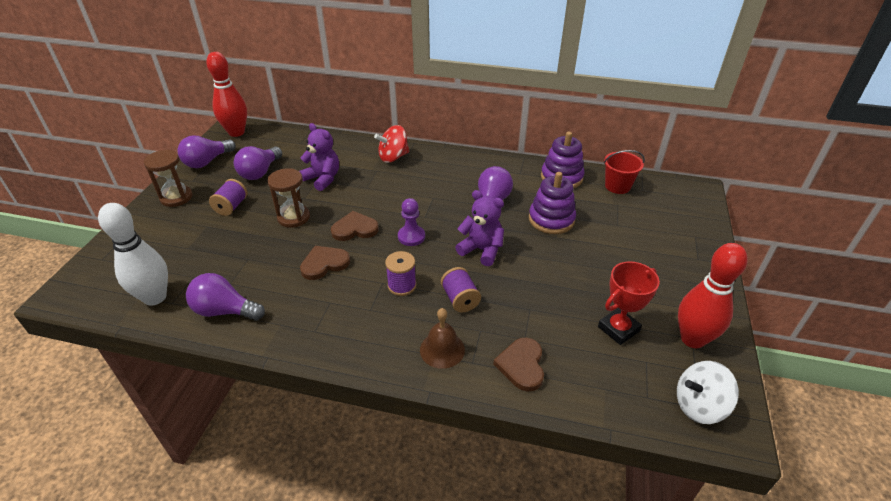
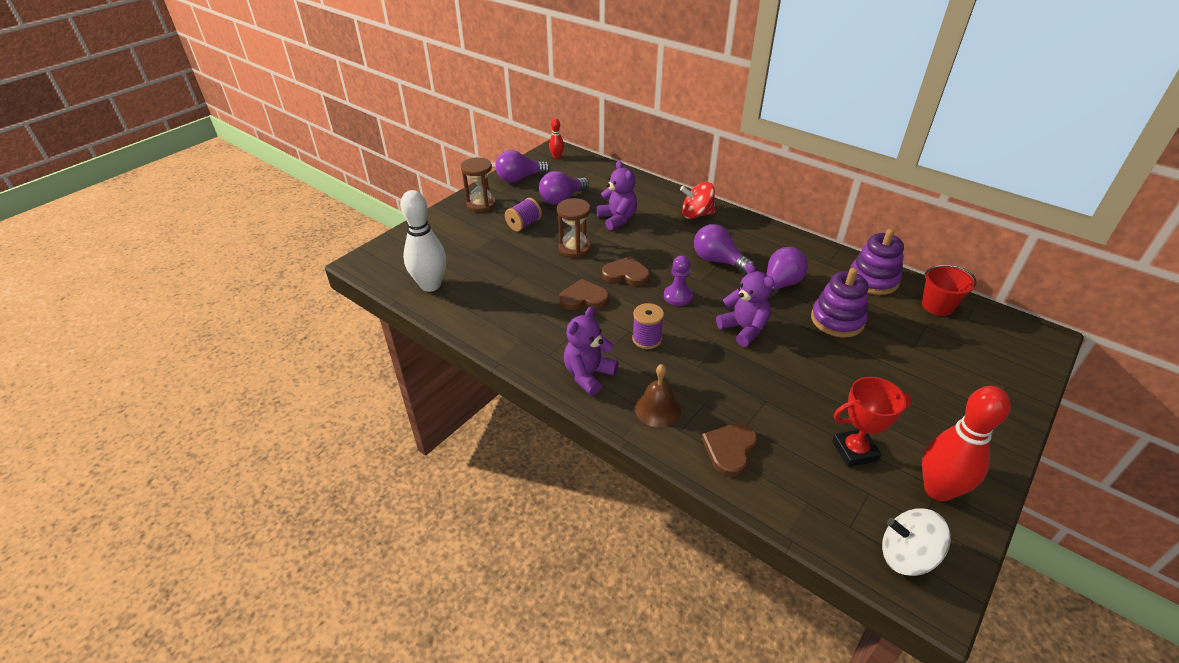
camera: 25 degrees right, 0 degrees up
(225, 311) = (481, 313): purple light bulb -> purple light bulb (718, 261)
(236, 132) = (557, 157): red bowling pin -> red bowling pin, size x0.49
(363, 339) = (588, 375): none -> purple teddy bear
(460, 299) = (698, 369): purple spool -> none

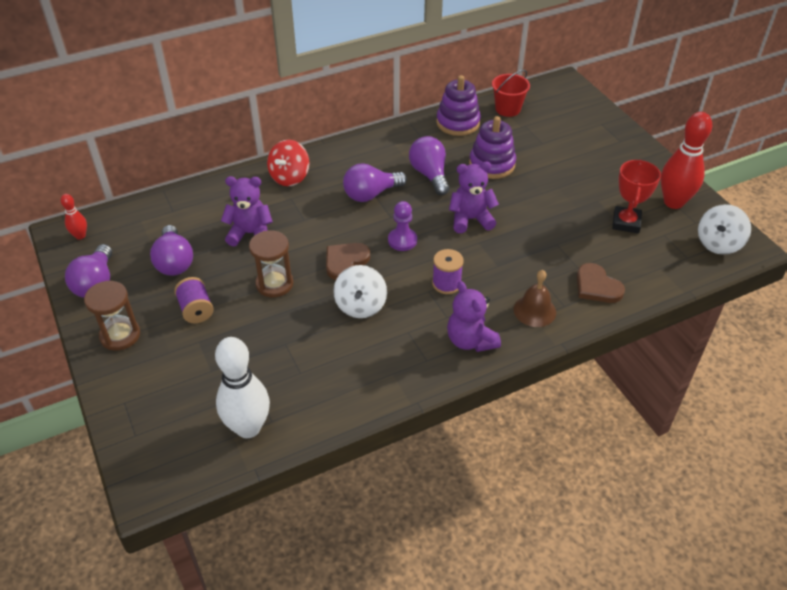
camera: 65 degrees left, 5 degrees up
(583, 298) = (360, 305): brown heart -> white spinning top

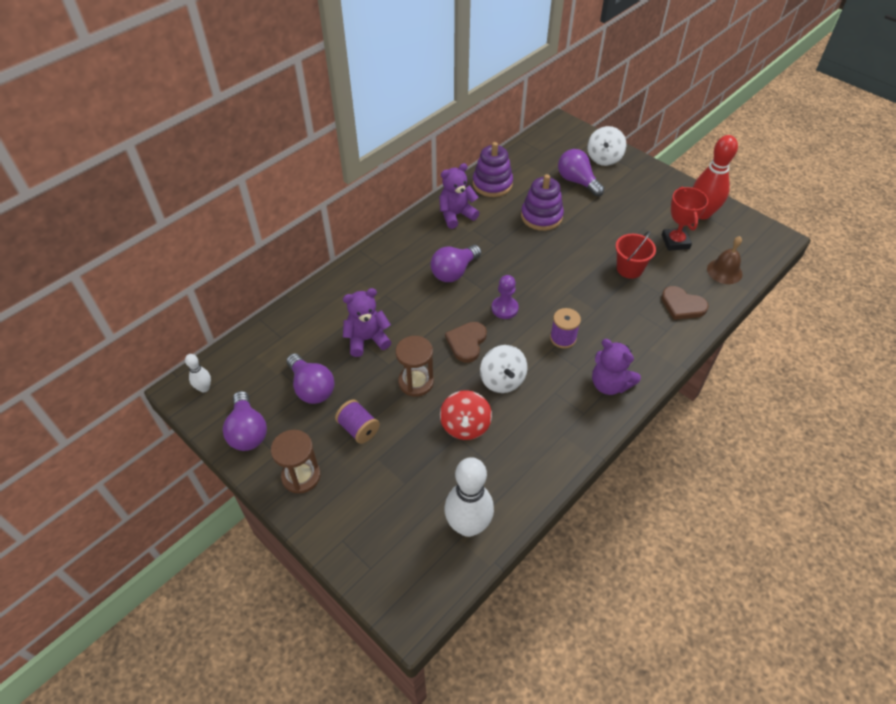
camera: 20 degrees left, 5 degrees up
(80, 236) = (204, 388): red bowling pin -> white bowling pin
(290, 177) = (372, 274): red spinning top -> red spinning top (465, 426)
(430, 174) = (494, 240): purple light bulb -> purple light bulb (577, 181)
(470, 219) = (551, 273): purple teddy bear -> purple teddy bear (456, 215)
(507, 109) = (527, 161): red bucket -> red bucket (629, 269)
(534, 310) = (646, 341): brown bell -> brown bell (724, 271)
(718, 243) = (753, 241): white spinning top -> white spinning top (604, 158)

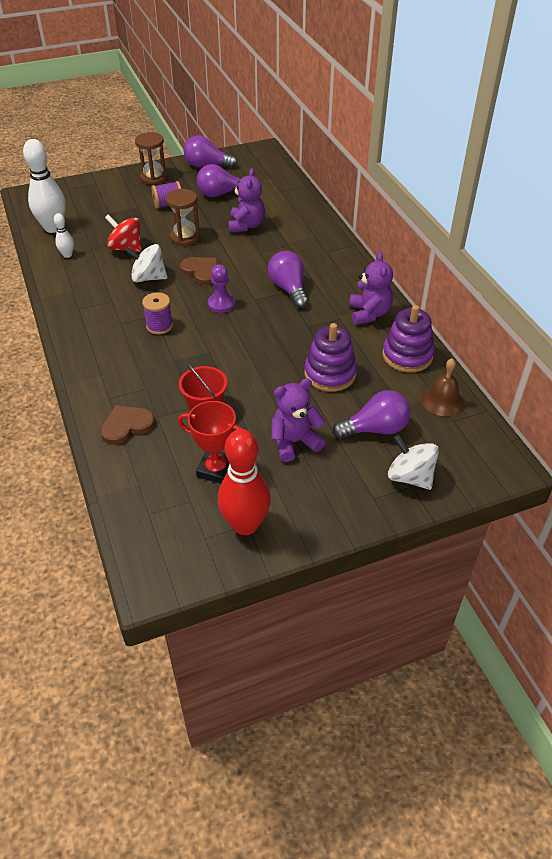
camera: 115 degrees right, 5 degrees down
(204, 388) = (257, 156): white bowling pin -> white bowling pin (67, 255)
(609, 384) = (89, 333): purple teddy bear -> purple teddy bear (294, 442)
(724, 271) = (141, 490): brown bell -> brown bell (442, 401)

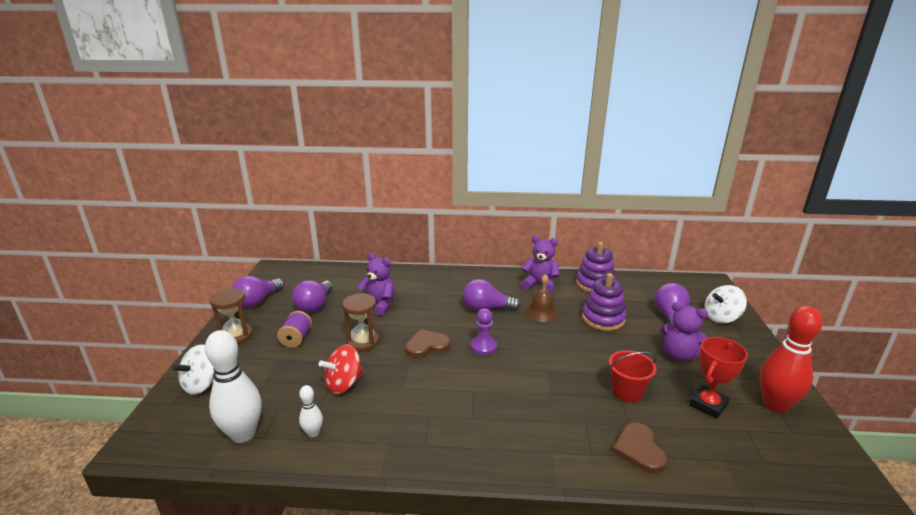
camera: 65 degrees left, 20 degrees down
(148, 278) = (409, 380): white spinning top -> white spinning top (202, 384)
(159, 326) = (493, 391): purple spool -> none
(294, 442) = (679, 355): purple teddy bear -> purple teddy bear turned 60 degrees counterclockwise
(442, 401) = (647, 285): brown bell -> brown bell (542, 312)

